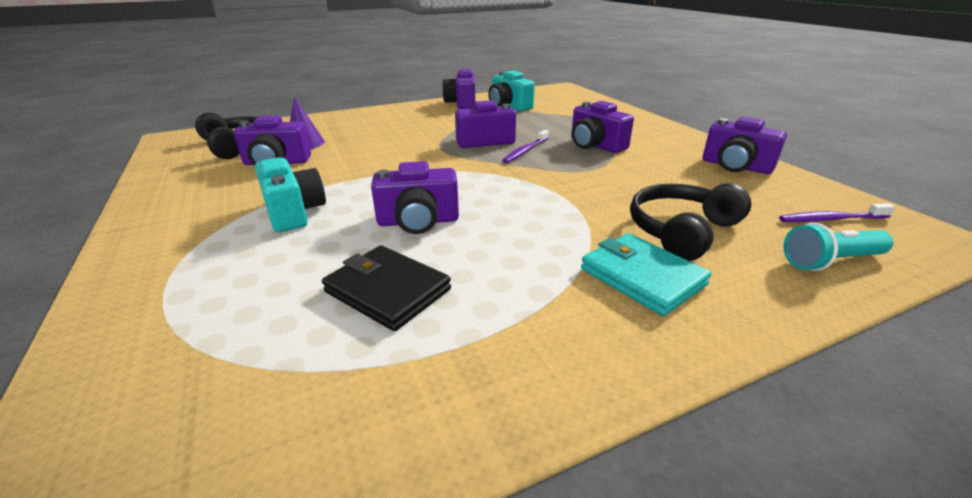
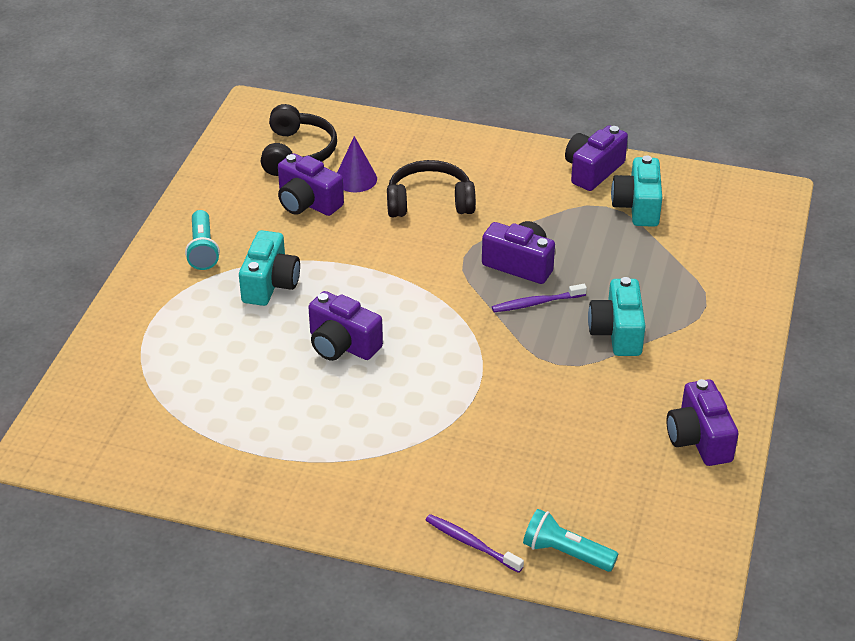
camera: 40 degrees right, 10 degrees up
(190, 216) = (203, 249): none -> turquoise flashlight
(387, 291) = (263, 396): black wallet -> none
(595, 145) = (617, 332): purple camera -> turquoise camera
(642, 277) = (420, 481): turquoise wallet -> none
(682, 231) = (512, 468): black headphones -> black headphones (429, 202)
(830, 219) = (649, 532): purple toothbrush -> purple toothbrush (471, 543)

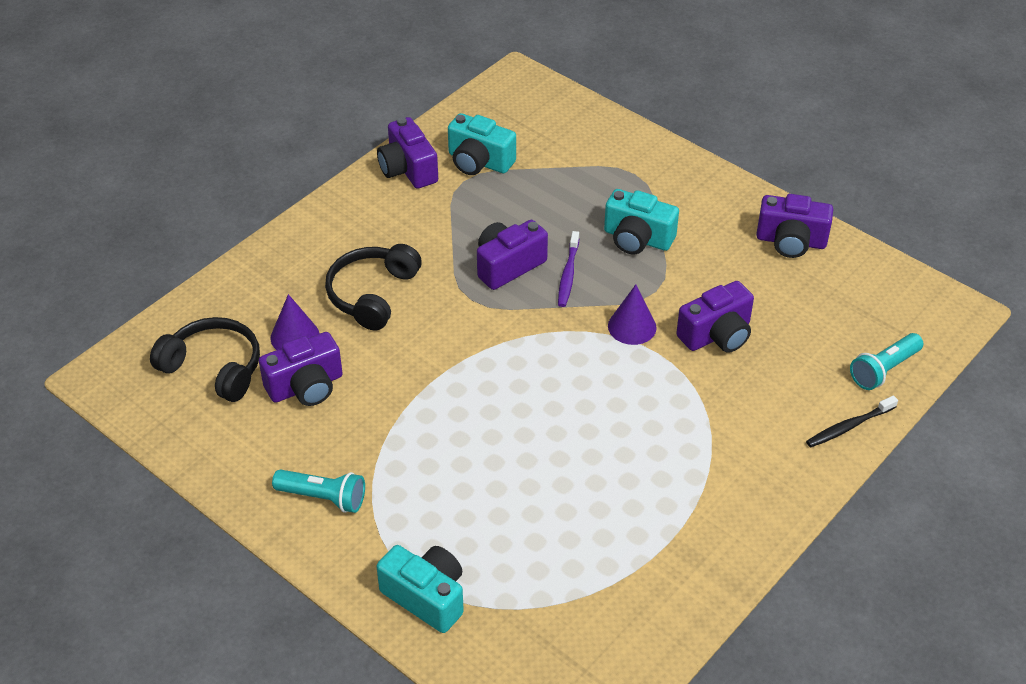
camera: 65 degrees left, 5 degrees up
(270, 284) = (418, 458): turquoise camera -> turquoise camera (426, 597)
(342, 345) = (545, 430): purple camera -> purple camera (717, 335)
(471, 543) = (849, 426): purple toothbrush -> black toothbrush
(500, 361) = (632, 326): none -> purple cone

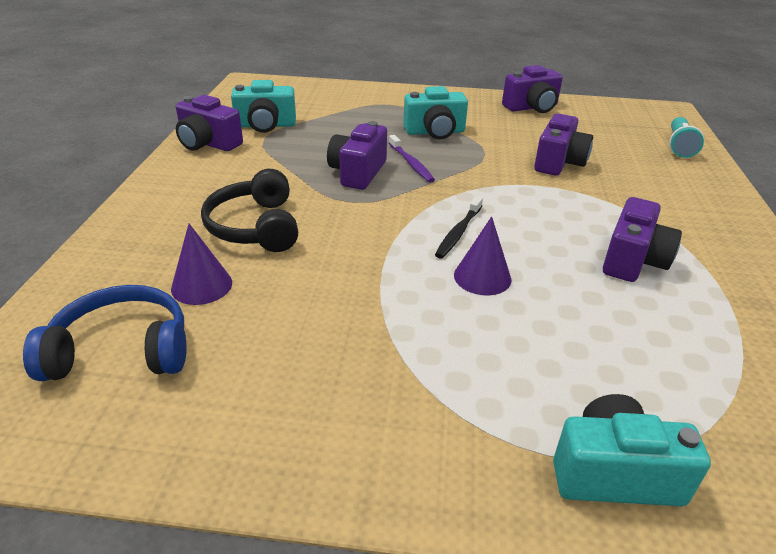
camera: 35 degrees left, 10 degrees down
(214, 368) = (121, 350): black headphones -> blue headphones
(306, 386) = (255, 323): purple camera -> purple camera (633, 260)
(323, 498) = (382, 425): turquoise flashlight -> none
(632, 326) = (497, 177): purple cone -> purple cone (482, 277)
(849, 426) = (711, 180): black toothbrush -> black toothbrush (458, 232)

